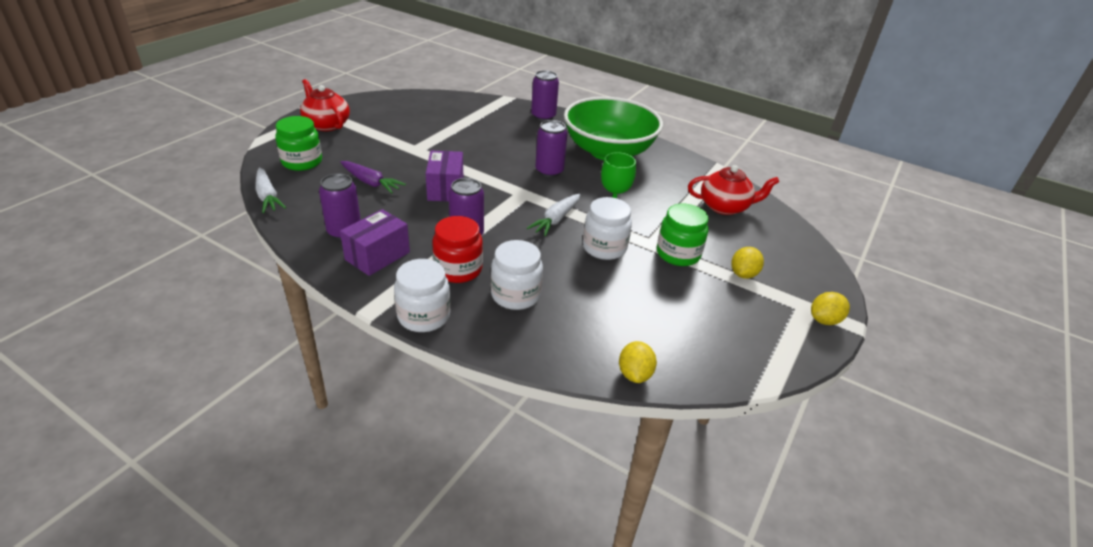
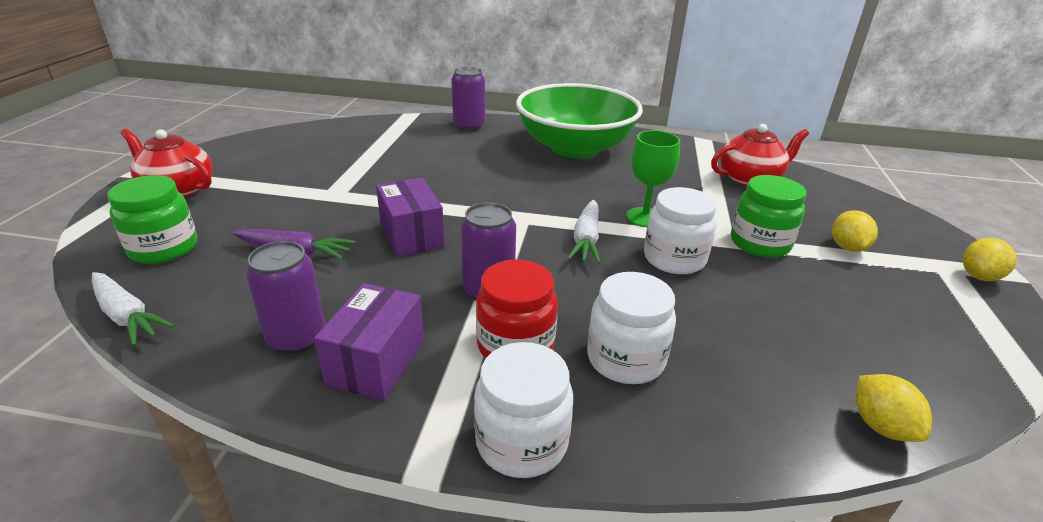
camera: 20 degrees left, 5 degrees down
(549, 171) = (527, 183): purple can -> none

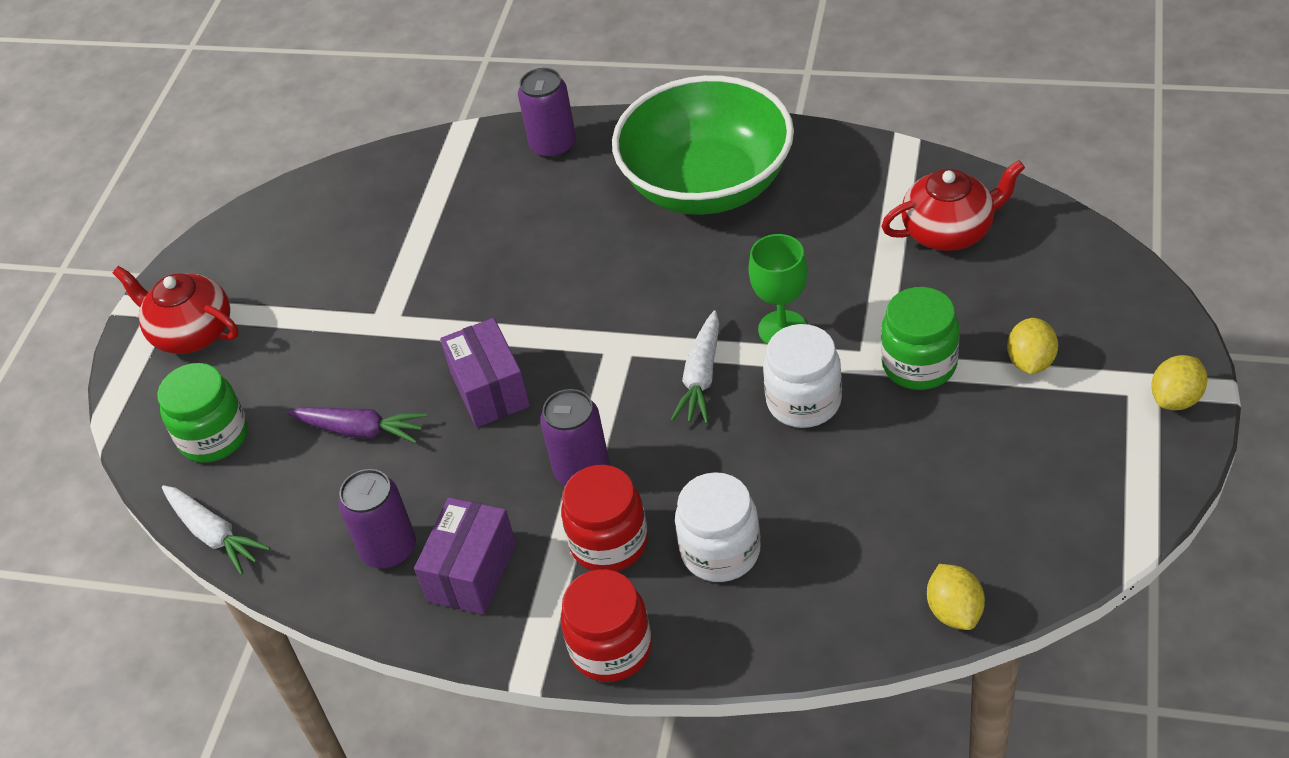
camera: 10 degrees right, 15 degrees up
(521, 442) = (611, 648): white jar -> red jar

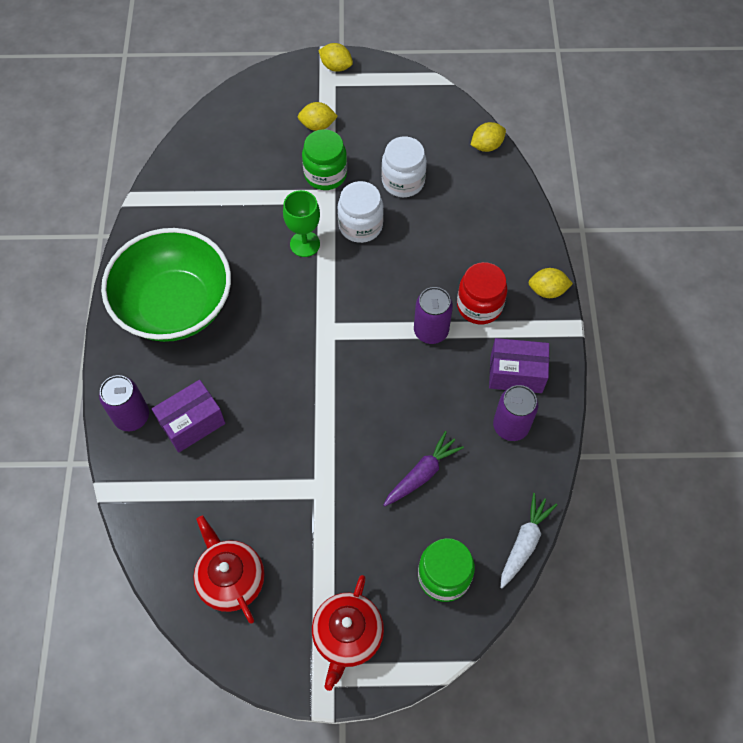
camera: 110 degrees left, 15 degrees up
(360, 430) = (422, 474): purple carrot -> purple carrot turned 45 degrees clockwise
(490, 390) = (375, 400): purple box -> purple box (192, 423)
(611, 648) = (547, 291): red jar -> yellow lemon
(701, 377) = (348, 280): white carrot -> none
(720, 551) = (473, 250): white jar -> white jar (403, 181)
(949, 231) = (216, 169): red teapot -> red teapot (231, 579)

